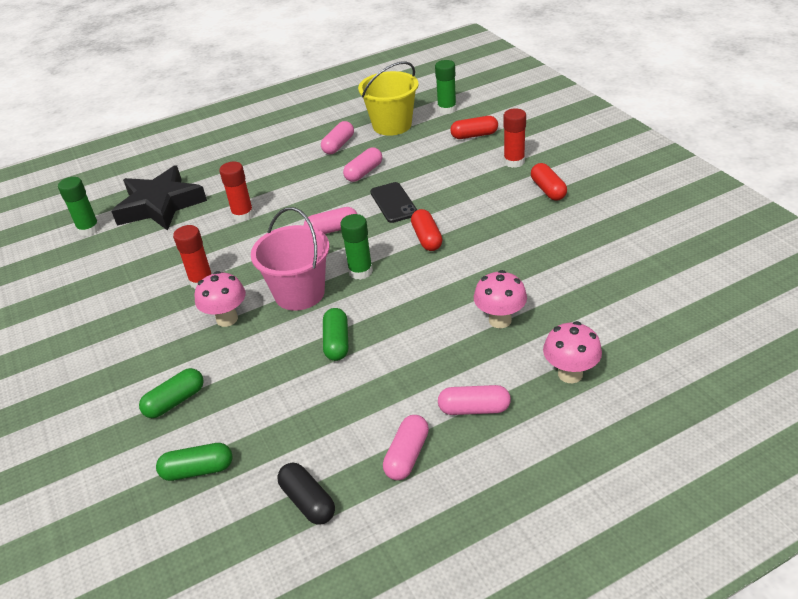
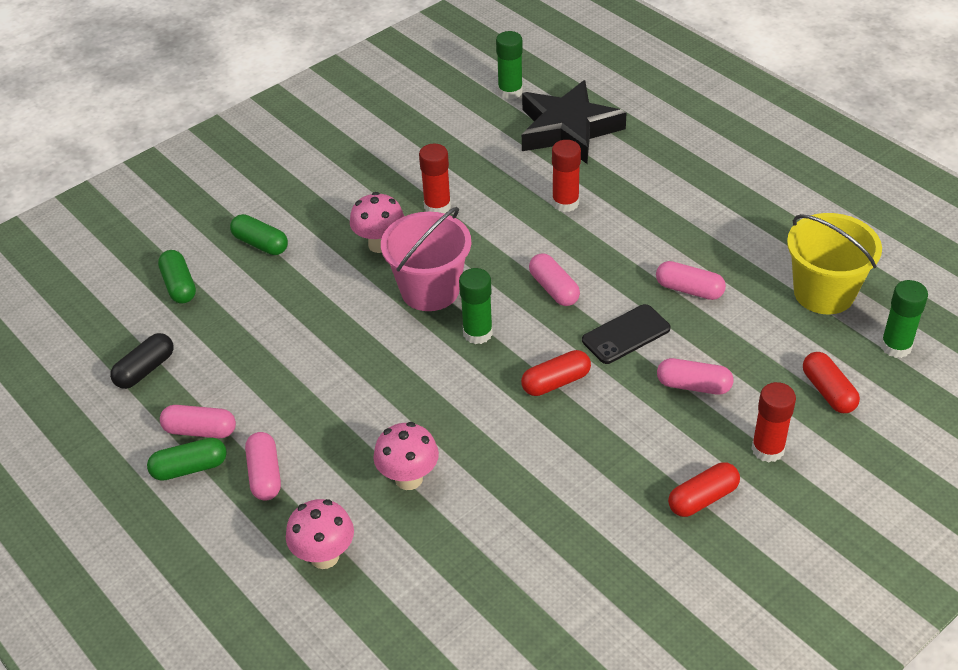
camera: 75 degrees right, 5 degrees up
(336, 342) = (354, 340): green capsule -> green capsule (189, 468)
(338, 145) = (749, 249): pink capsule -> pink capsule (693, 385)

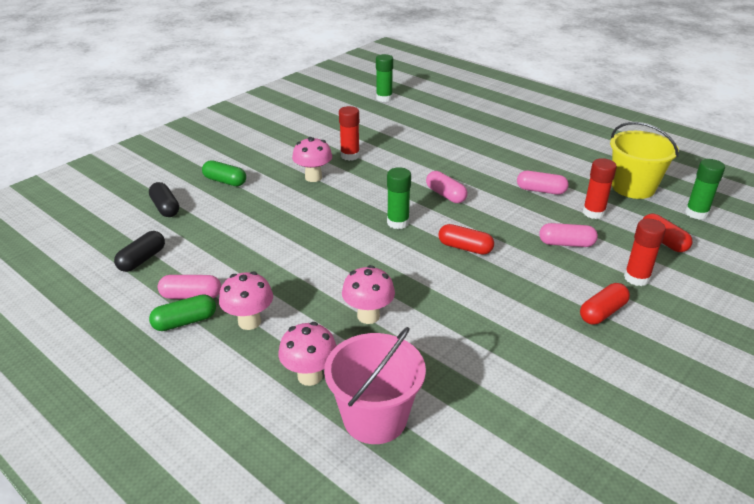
camera: 10 degrees left, 10 degrees down
(179, 285) = (165, 207): green capsule -> black capsule
(265, 475) = (249, 322): pink capsule -> pink mushroom
(430, 290) = (356, 200): pink bucket -> pink bucket (375, 418)
(556, 382) = (465, 248): red capsule -> red capsule turned 60 degrees clockwise
(565, 203) = (438, 150): red glue stick -> red glue stick (593, 213)
(568, 129) = (428, 114): black star -> none
(626, 334) = (506, 217): black phone -> none

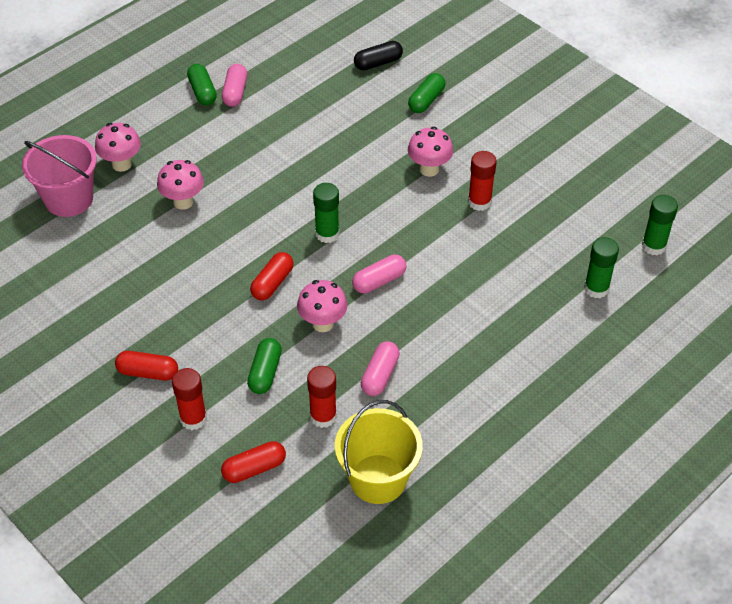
camera: 95 degrees right, 15 degrees up
(142, 259) = (293, 58): black capsule -> none
(249, 322) = (193, 128): pink mushroom -> pink mushroom (323, 323)
(566, 243) = (265, 372): pink capsule -> green capsule
(602, 312) = (148, 372): red capsule -> red capsule turned 45 degrees counterclockwise
(696, 213) = (307, 529): green glue stick -> green glue stick (596, 288)

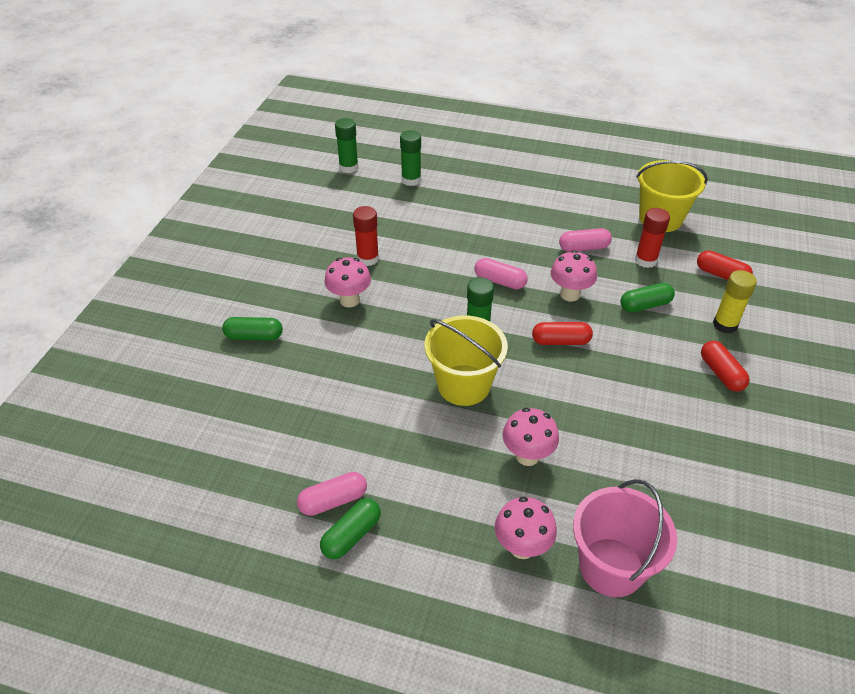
camera: 120 degrees left, 5 degrees down
(193, 419) = (725, 324): red glue stick -> yellow glue stick
(277, 198) = (463, 385): none -> yellow bucket
(378, 63) = (212, 395): black capsule -> none

